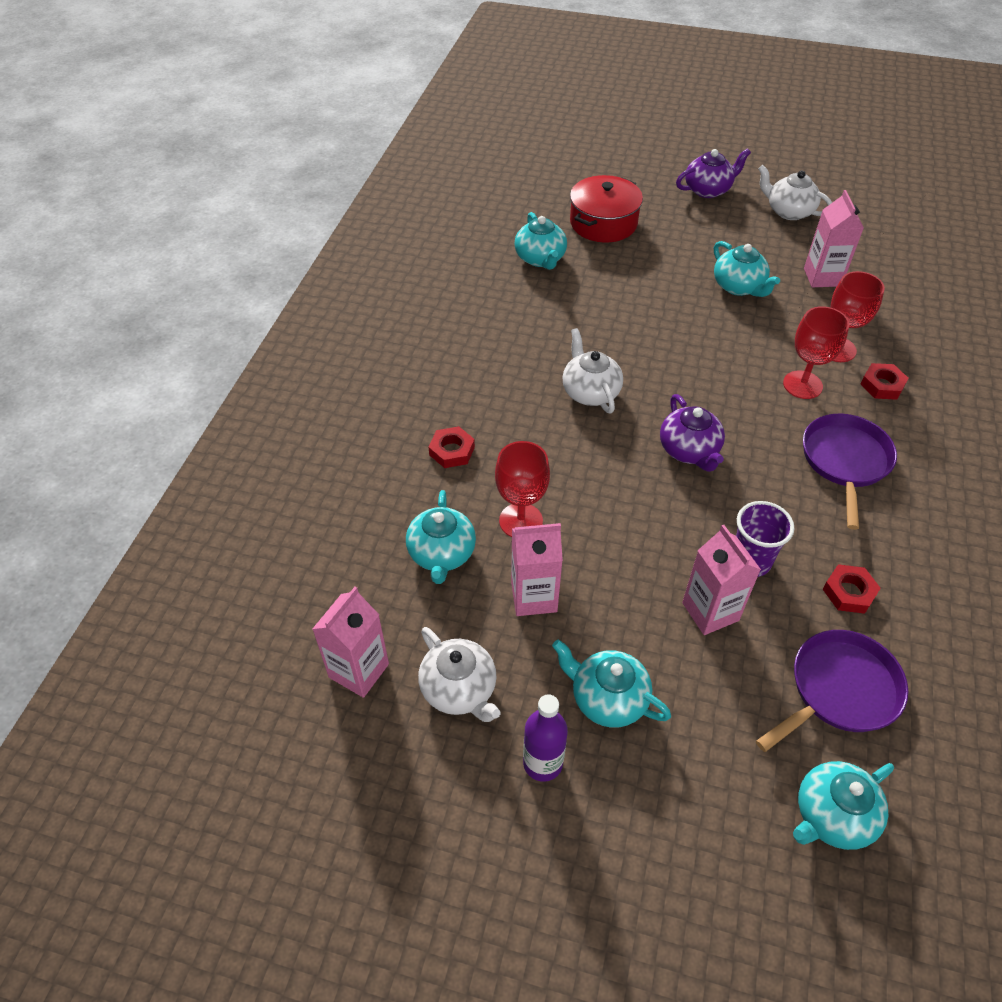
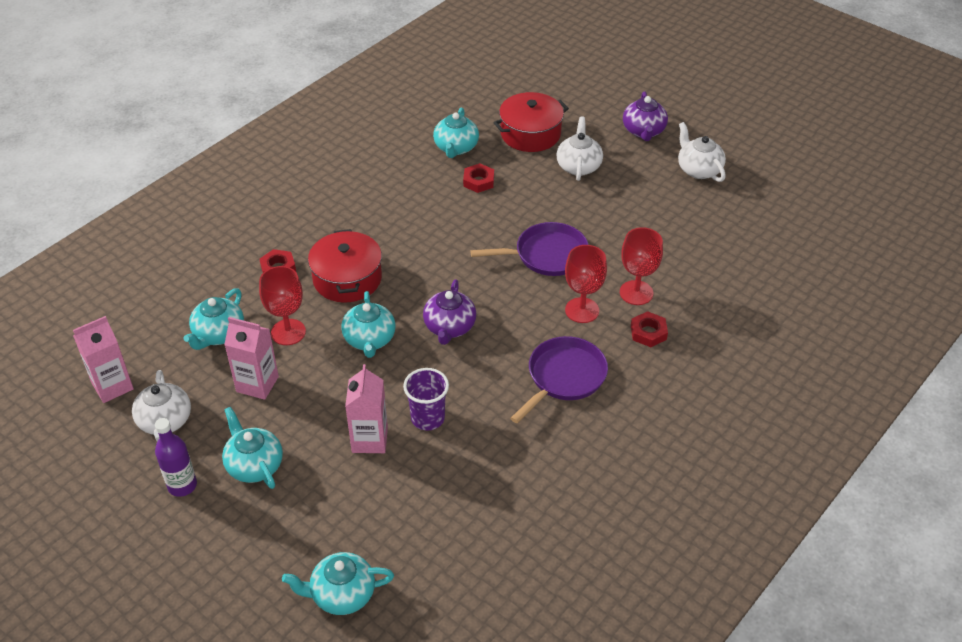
camera: 25 degrees right, 5 degrees down
(538, 436) = (347, 279): none -> red pot
(590, 392) = (411, 260): white teapot -> white teapot (578, 166)
(708, 190) = (643, 131): purple teapot -> purple teapot turned 90 degrees clockwise
(739, 287) = (598, 218): turquoise teapot -> turquoise teapot (369, 340)
(822, 277) = (677, 232): pink carton -> none
(839, 690) = (416, 524): purple pan -> purple pan (546, 255)
(849, 592) = (482, 466): red nut -> red nut (478, 181)

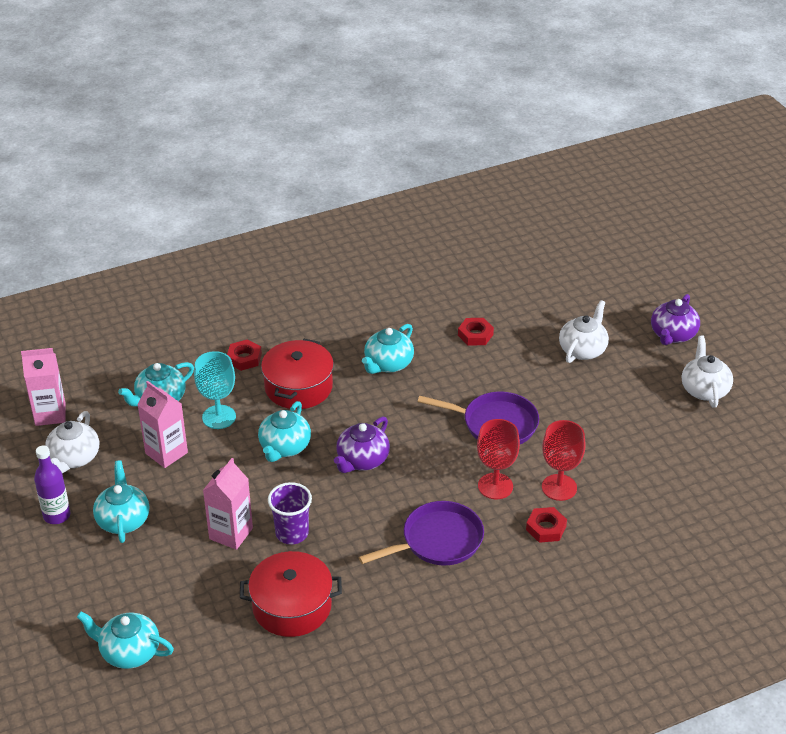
camera: 25 degrees right, 5 degrees down
(288, 332) = (219, 417): red goblet -> turquoise goblet
(456, 148) = (474, 297): turquoise teapot -> turquoise teapot (388, 364)
(530, 134) = (555, 304): red pot -> red pot (292, 606)

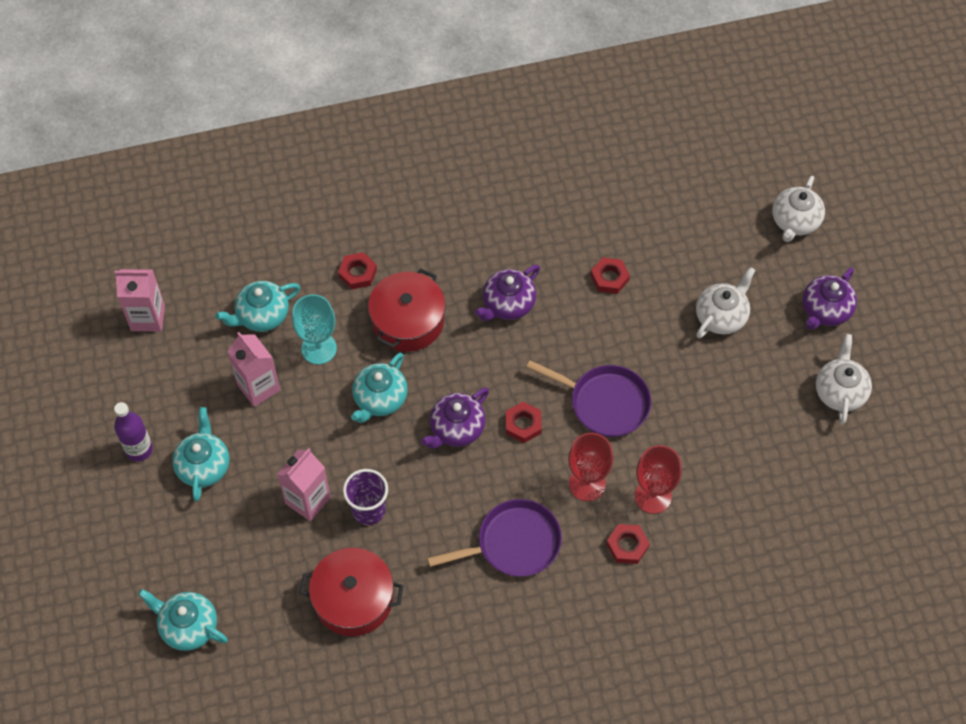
camera: 10 degrees right, 20 degrees up
(74, 458) = (165, 380): white teapot -> white teapot (795, 222)
(388, 364) = (507, 304): turquoise teapot -> purple teapot
(424, 449) = (523, 424): none -> red nut

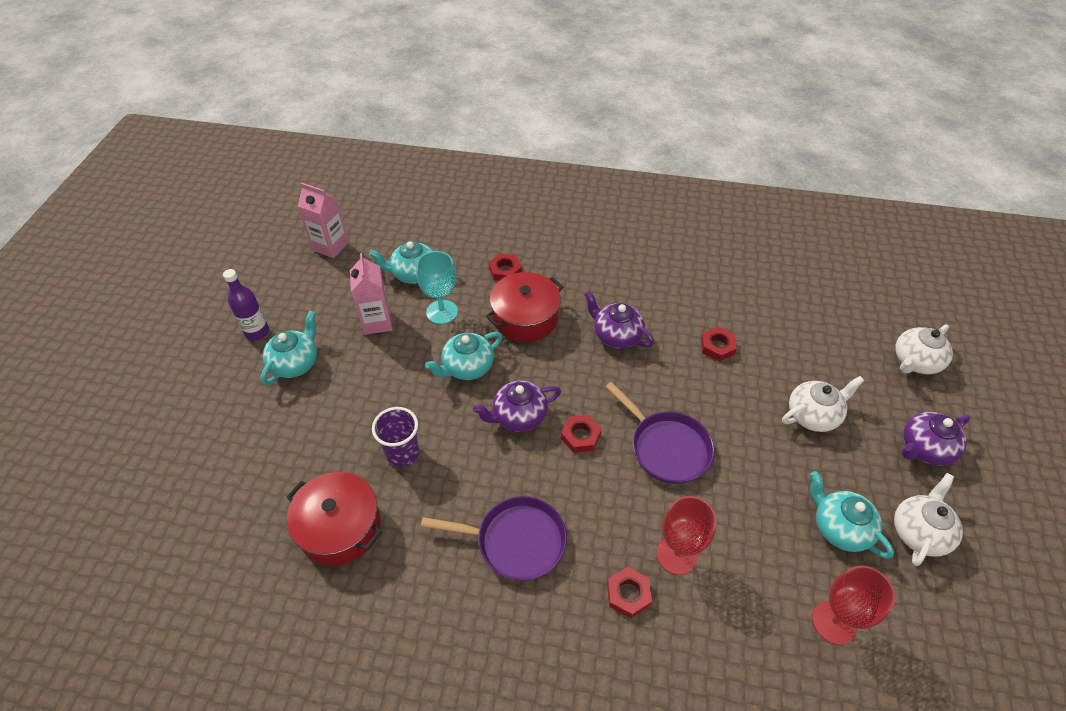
camera: 25 degrees right, 10 degrees down
(188, 626) = (189, 487): turquoise teapot -> turquoise teapot (839, 527)
(308, 500) = (357, 424): pink carton -> none
(507, 304) = (616, 335): purple teapot -> purple teapot turned 60 degrees clockwise
(587, 484) = (615, 515): red goblet -> red goblet (834, 622)

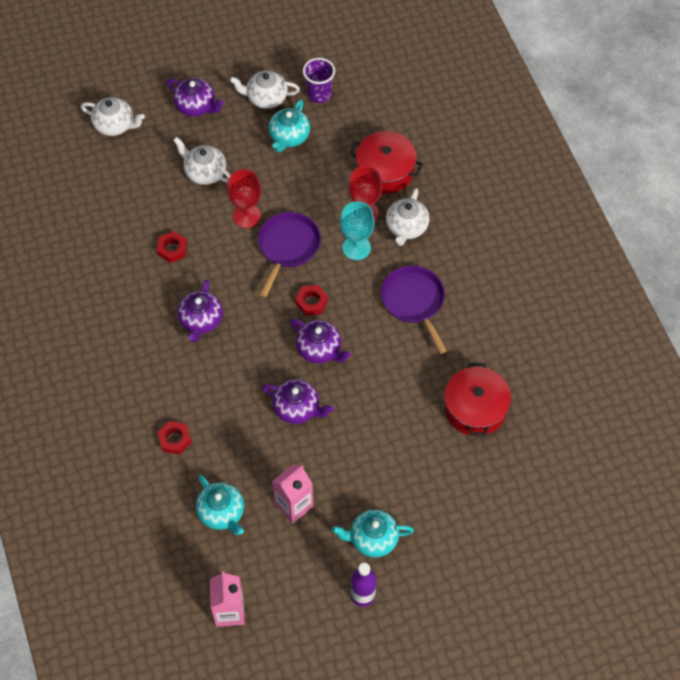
camera: 120 degrees left, 10 degrees up
(402, 453) = (398, 406): purple cup -> purple cup (319, 94)
(442, 312) = (252, 461): turquoise goblet -> turquoise goblet (356, 248)
(467, 367) = (297, 408): turquoise teapot -> purple teapot
(525, 318) = (221, 394): red pot -> red pot (385, 171)
(628, 594) = (406, 227): red nut -> white teapot
(834, 622) = (355, 125): red goblet -> red goblet (247, 216)

